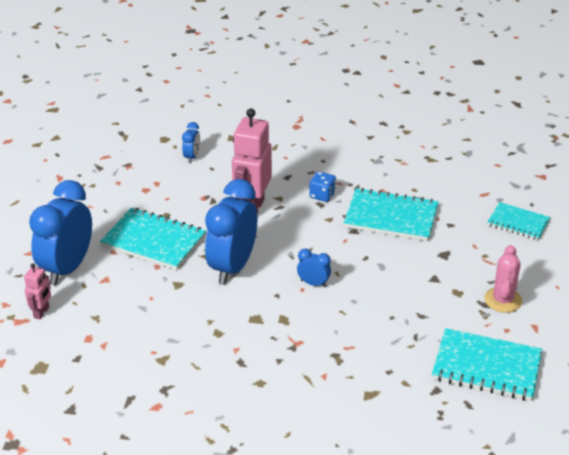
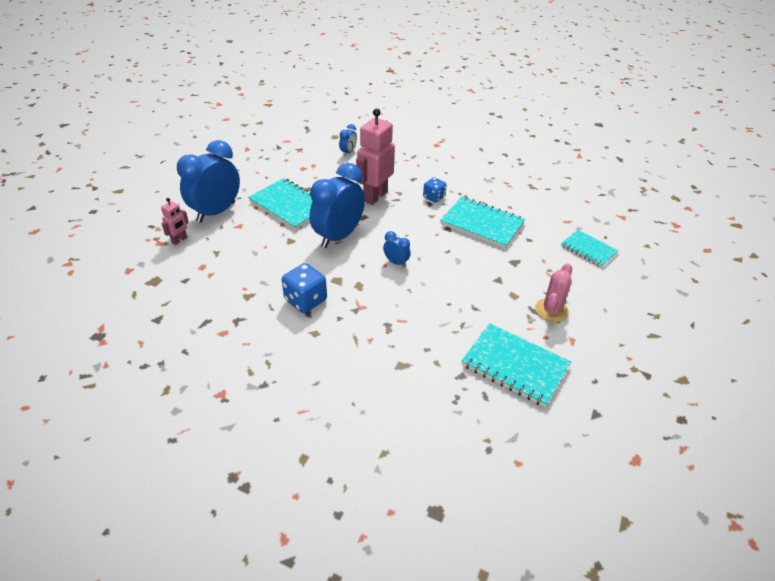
camera: 15 degrees right, 5 degrees up
(231, 349) = (305, 300): none -> blue dice

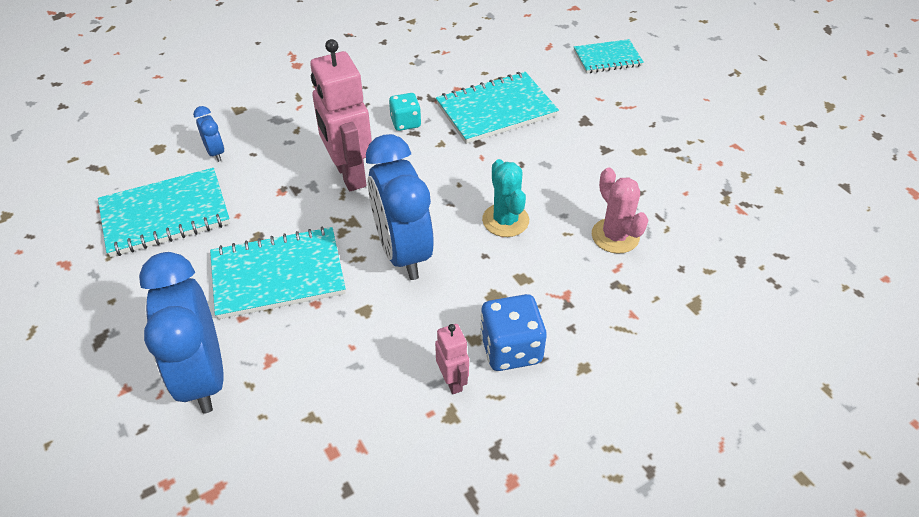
camera: 55 degrees left, 5 degrees up
(179, 240) = (231, 459): pink robot -> pink robot (452, 381)
(396, 262) = (505, 220): blue clock -> turquoise cactus
(434, 197) = (405, 122): blue dice -> turquoise dice
(515, 366) = (749, 208): turquoise notebook -> turquoise notebook (165, 214)
(551, 310) = (683, 136): pink cactus -> pink cactus (615, 236)

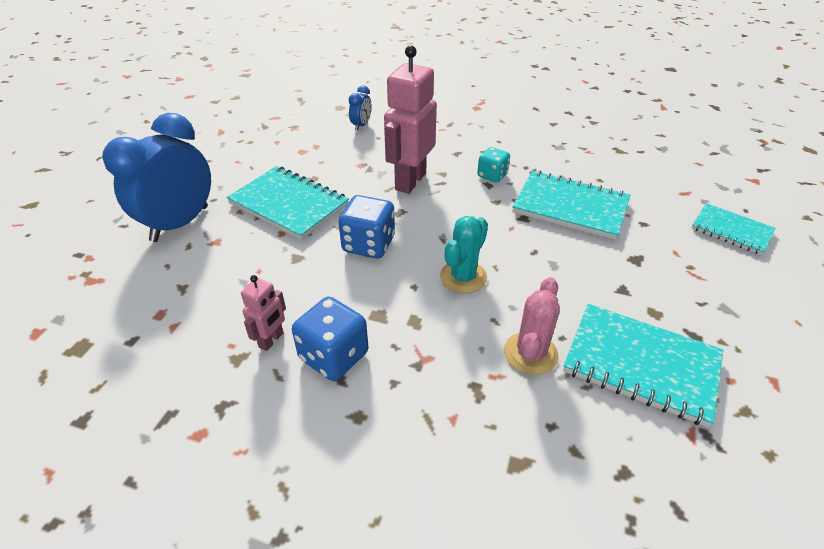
camera: 50 degrees right, 5 degrees down
(165, 214) = (291, 139): turquoise notebook -> turquoise notebook (641, 364)
(403, 252) = (369, 244): blue clock -> blue dice

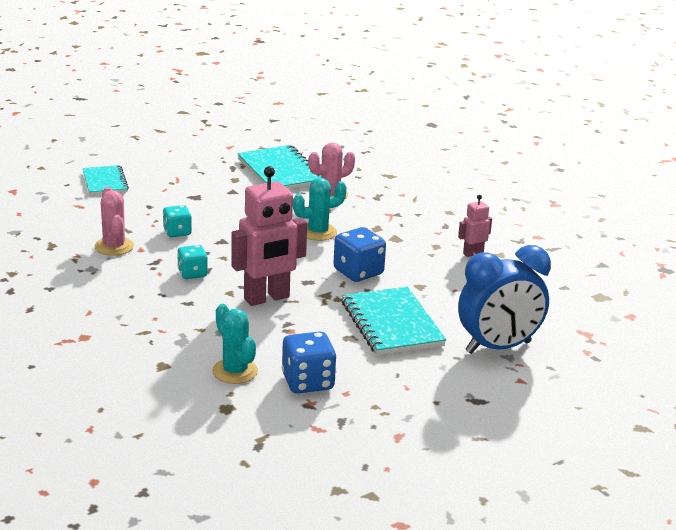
camera: 145 degrees left, 15 degrees down
(334, 356) = (441, 234): blue dice -> blue dice (308, 382)
(361, 125) = (235, 371): blue clock -> turquoise cactus
(570, 207) = (177, 232): turquoise notebook -> turquoise dice
(583, 170) = (114, 246): none -> pink cactus

